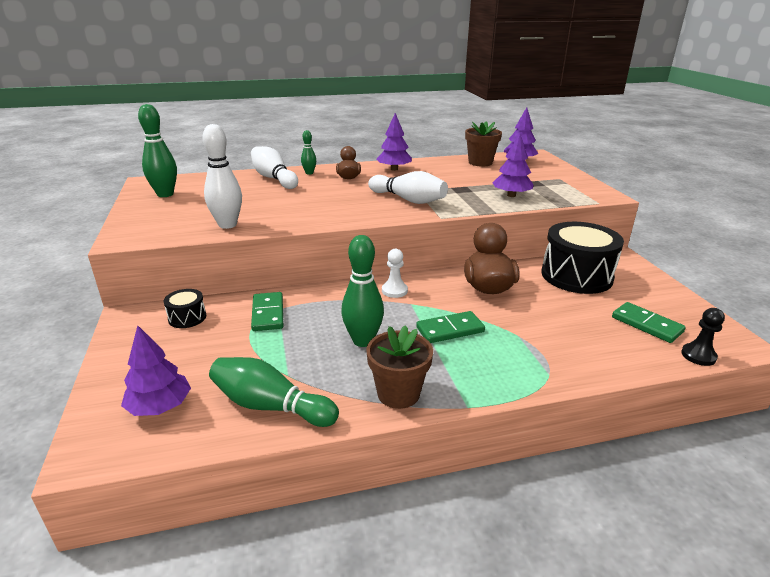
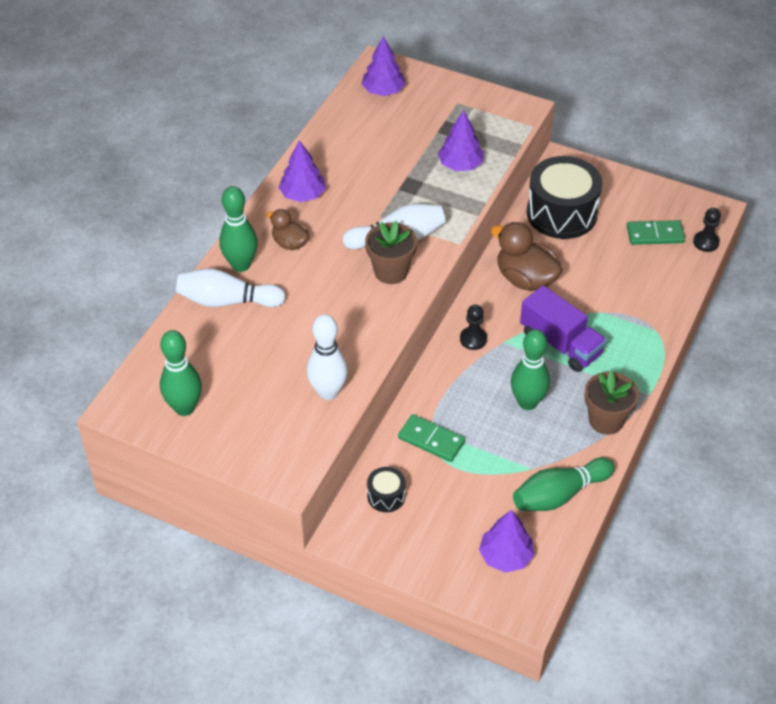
camera: 50 degrees left, 20 degrees up
(309, 173) = (241, 265): green bowling pin -> green bowling pin, size x1.84
(394, 291) = (473, 339): white pawn -> black pawn
(450, 330) = (560, 344): green domino -> purple truck
(480, 162) = (356, 120): brown flower pot -> brown flower pot (391, 271)

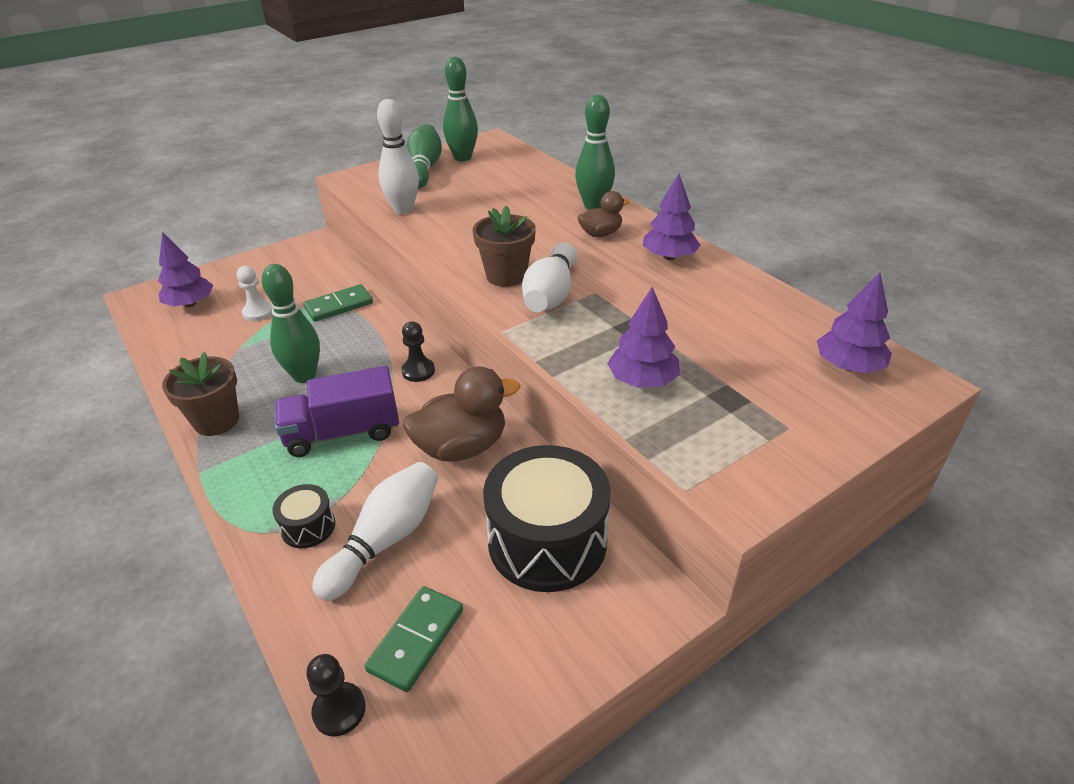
camera: 120 degrees right, 10 degrees down
(227, 301) = (555, 192): white bowling pin -> white bowling pin (385, 540)
(386, 496) = (319, 268): black drum -> black drum (308, 526)
(480, 492) = (258, 312): none -> white pawn
(559, 494) = (194, 353): green bowling pin -> green bowling pin (424, 169)

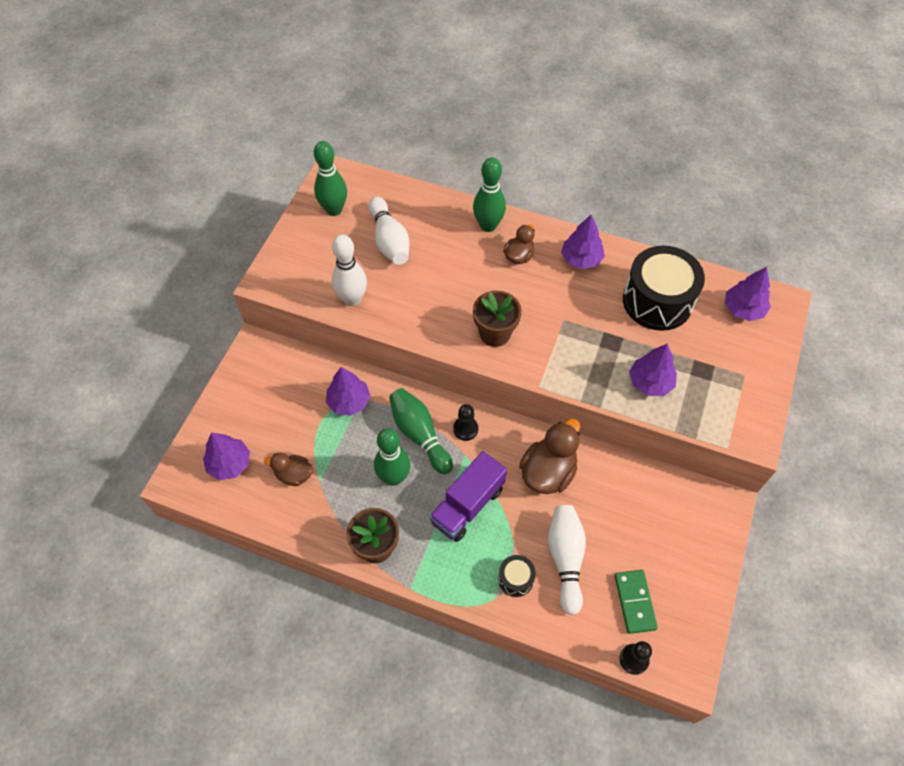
camera: 35 degrees left, 20 degrees up
(226, 334) = (294, 475): none -> brown duck
(258, 312) = (294, 442): white pawn -> none
(339, 305) = (349, 401): green domino -> purple tree
(424, 169) = (317, 239): green bowling pin -> green bowling pin (419, 434)
(547, 541) = (647, 505): black drum -> black drum (657, 301)
(551, 294) = (538, 336): white bowling pin -> white bowling pin (389, 240)

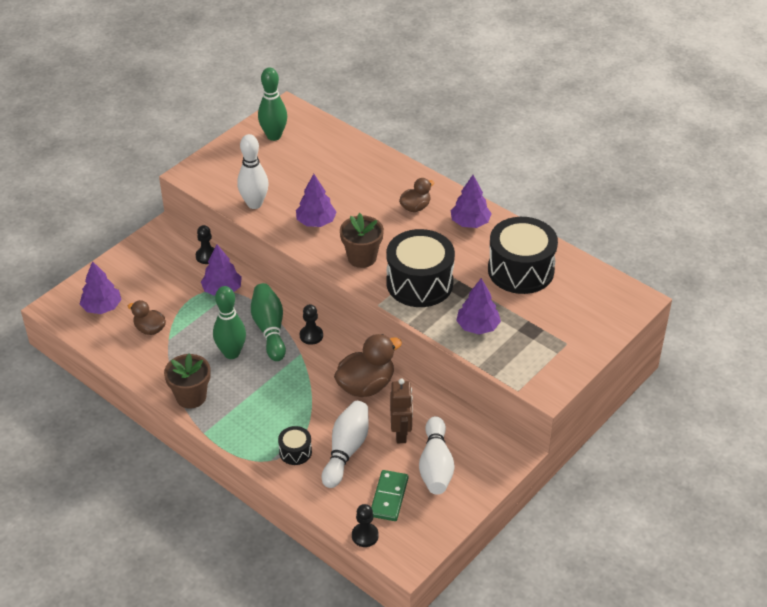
camera: 20 degrees right, 15 degrees down
(314, 365) = (207, 256): none -> black pawn
(389, 240) = (309, 169): white bowling pin -> white bowling pin (435, 466)
(467, 505) = (283, 389): purple truck -> none
(488, 226) = (401, 178): green bowling pin -> none
(567, 347) = (419, 283): none -> black drum
(609, 518) = (401, 433): none -> brown robot
(743, 309) = (597, 295): purple tree -> purple tree (316, 222)

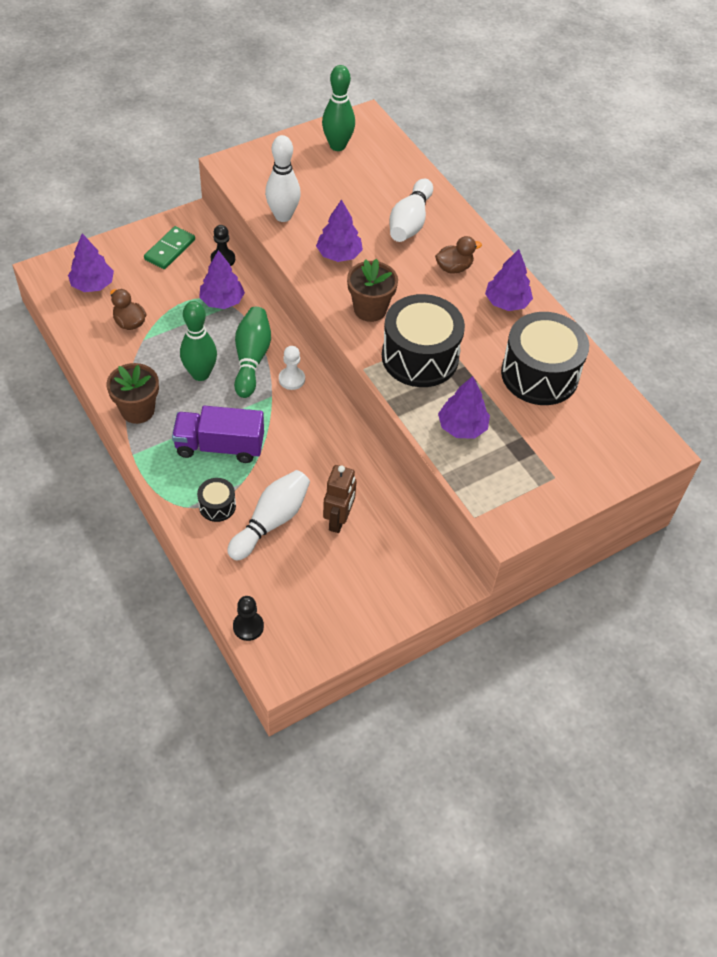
camera: 15 degrees right, 10 degrees up
(275, 405) = (219, 446): none -> purple truck
(311, 335) = (291, 379): black pawn -> white pawn
(366, 385) = (325, 453): brown duck -> none
(389, 497) = (293, 590): green domino -> green domino (170, 250)
(435, 466) = (359, 570): white bowling pin -> white bowling pin (410, 222)

